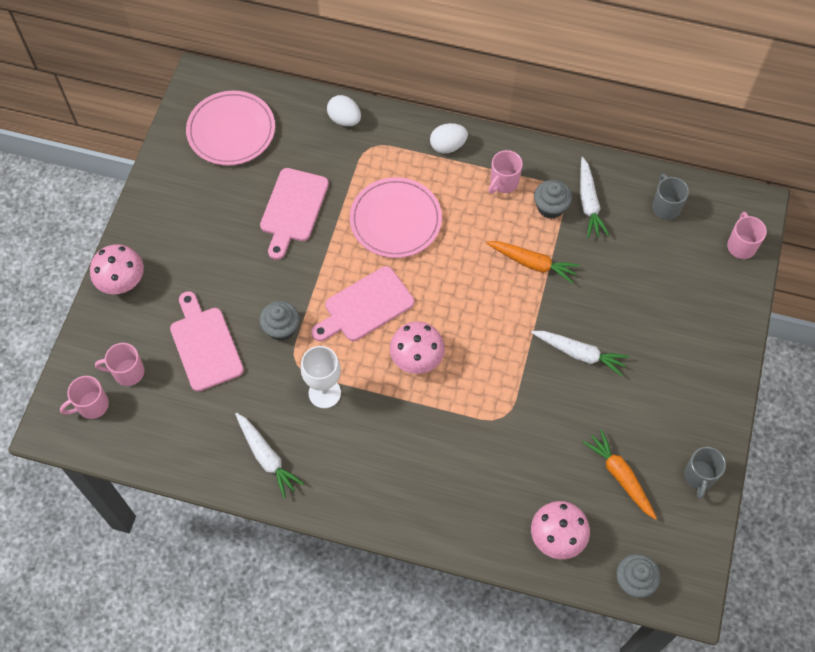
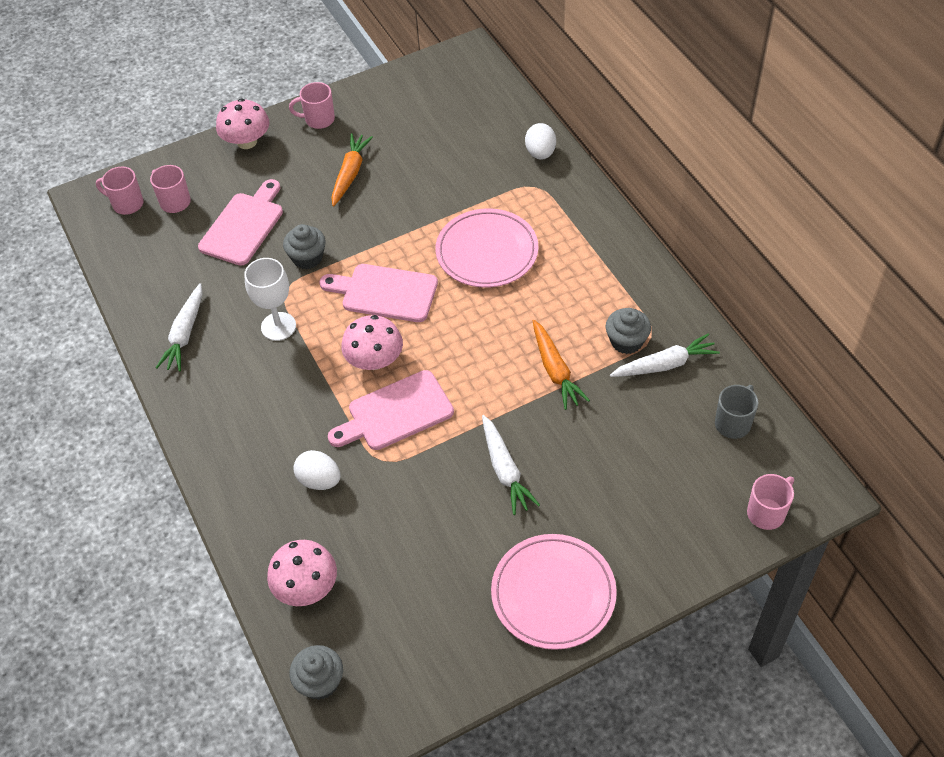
camera: 50 degrees right, 10 degrees down
(231, 131) = (446, 101): pink plate -> pink plate (553, 594)
(293, 209) = (421, 185): pink cutting board -> pink cutting board (396, 413)
(448, 146) = (598, 231): white egg -> white egg (319, 480)
(503, 182) = (610, 292): pink mug -> pink mug (318, 119)
(589, 203) = (665, 365): white carrot -> white carrot turned 150 degrees counterclockwise
(620, 476) = (415, 592): orange carrot -> orange carrot (350, 174)
(699, 476) = (481, 658): grey mug -> none

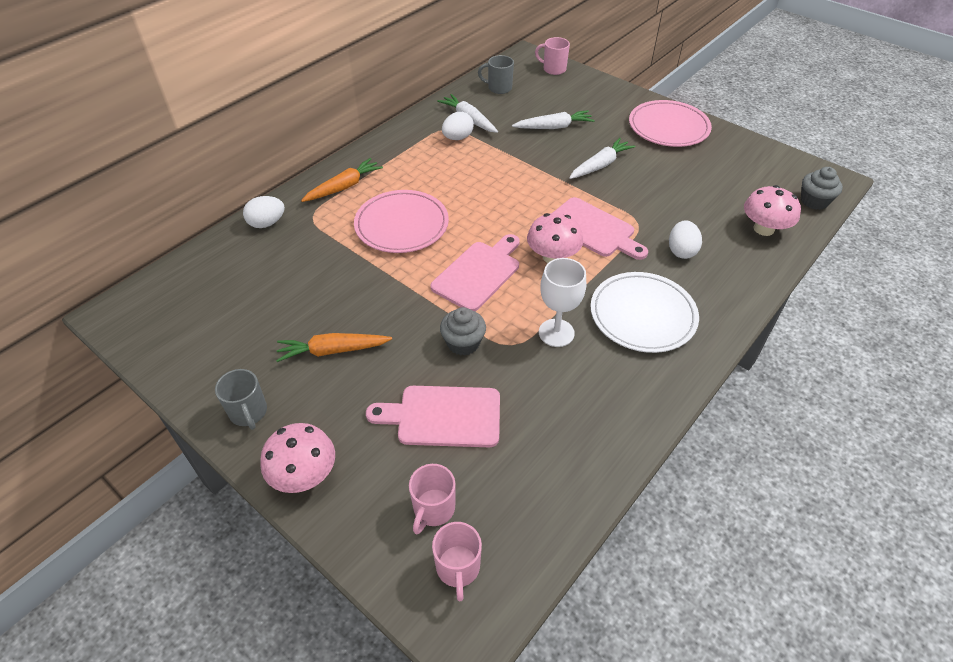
camera: 115 degrees left, 5 degrees down
(185, 334) = (609, 404): white carrot -> white carrot (553, 127)
(258, 402) = (642, 315): none -> white plate
(318, 119) = (248, 412): pink mug -> grey mug
(385, 293) = (478, 273): pink cutting board -> pink cutting board turned 135 degrees counterclockwise
(555, 370) = (502, 163): orange carrot -> orange carrot (344, 187)
(626, 341) = (457, 138): grey cupcake -> white egg

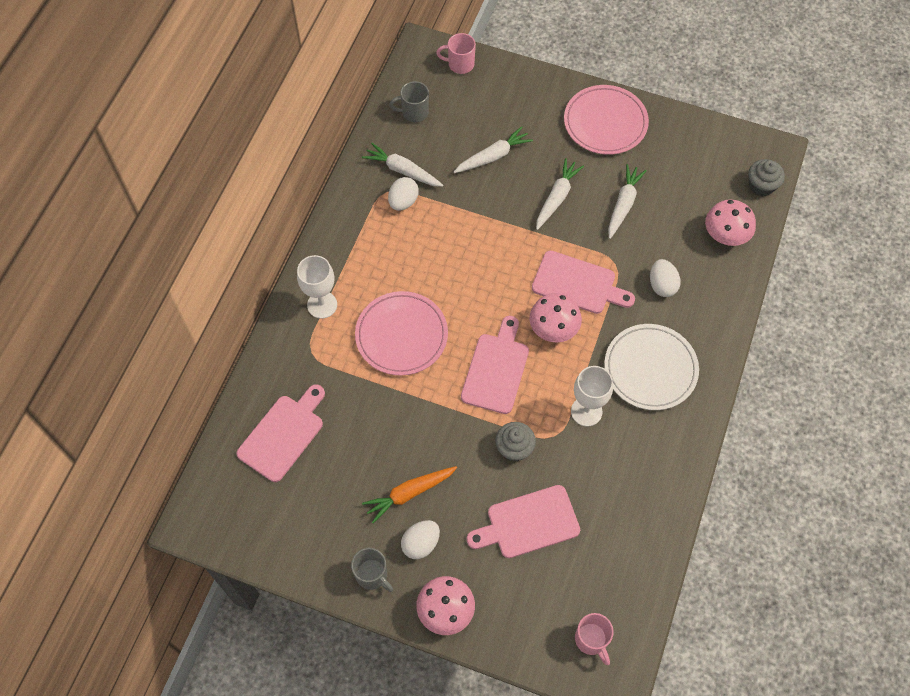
camera: 20 degrees left, 15 degrees up
(245, 269) = (283, 434): none -> pink cutting board
(267, 223) = (272, 375): white egg -> white egg (421, 543)
(344, 187) = (322, 305): orange carrot -> white goblet
(433, 509) = (555, 602): pink mug -> none
(664, 184) = (623, 204): none -> white carrot

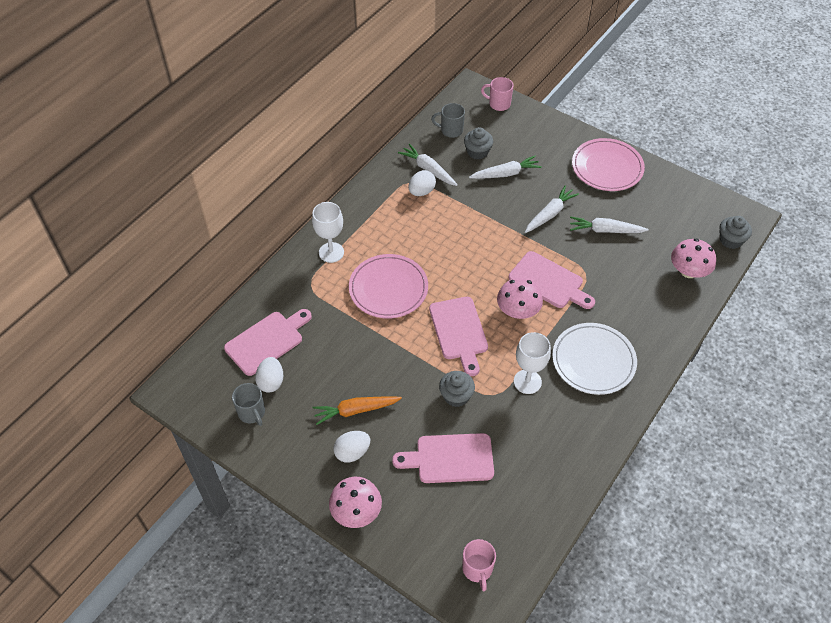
camera: 15 degrees right, 10 degrees down
(372, 575) = (303, 467): grey mug -> grey mug (252, 413)
(453, 134) = (477, 152): none -> grey cupcake
(496, 369) = (459, 331): pink cutting board -> pink cutting board turned 135 degrees clockwise
(623, 204) = (605, 230): white carrot -> white carrot turned 120 degrees counterclockwise
(662, 285) = (622, 298): white egg -> white egg (271, 382)

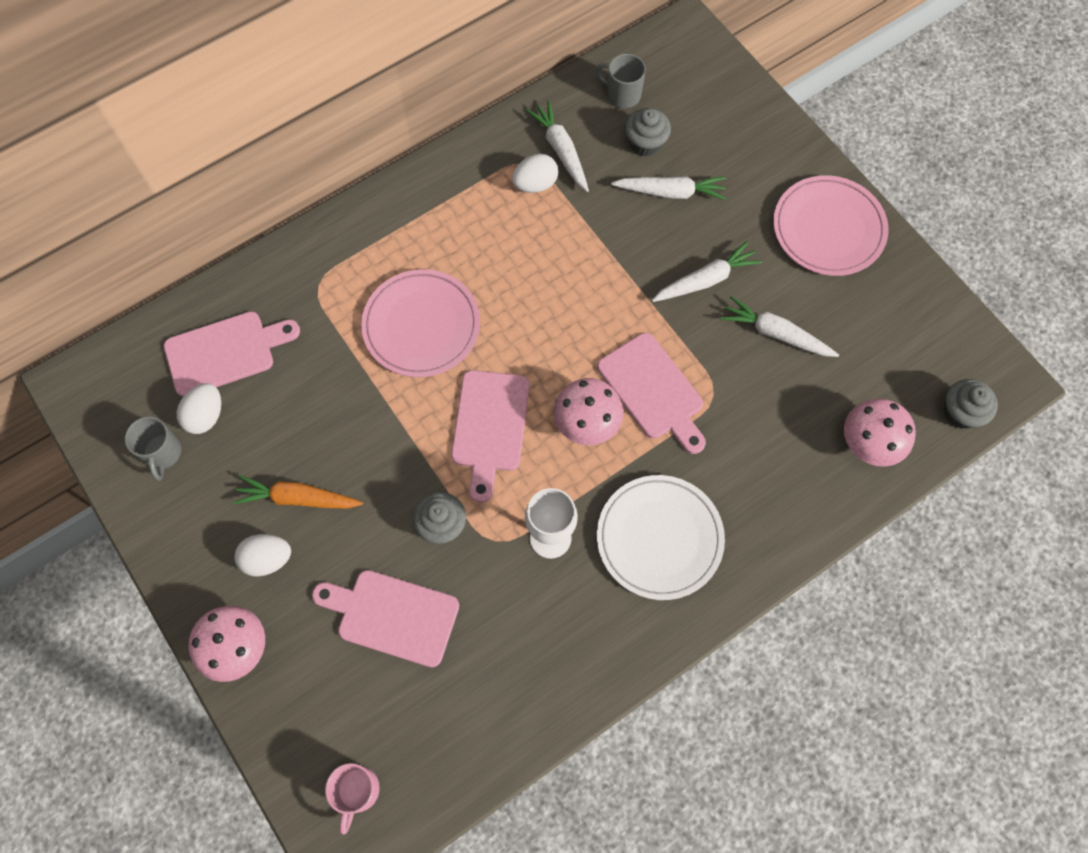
camera: 20 degrees right, 15 degrees up
(331, 252) = (367, 242): white goblet -> none
(498, 104) = (713, 70): pink mug -> none

